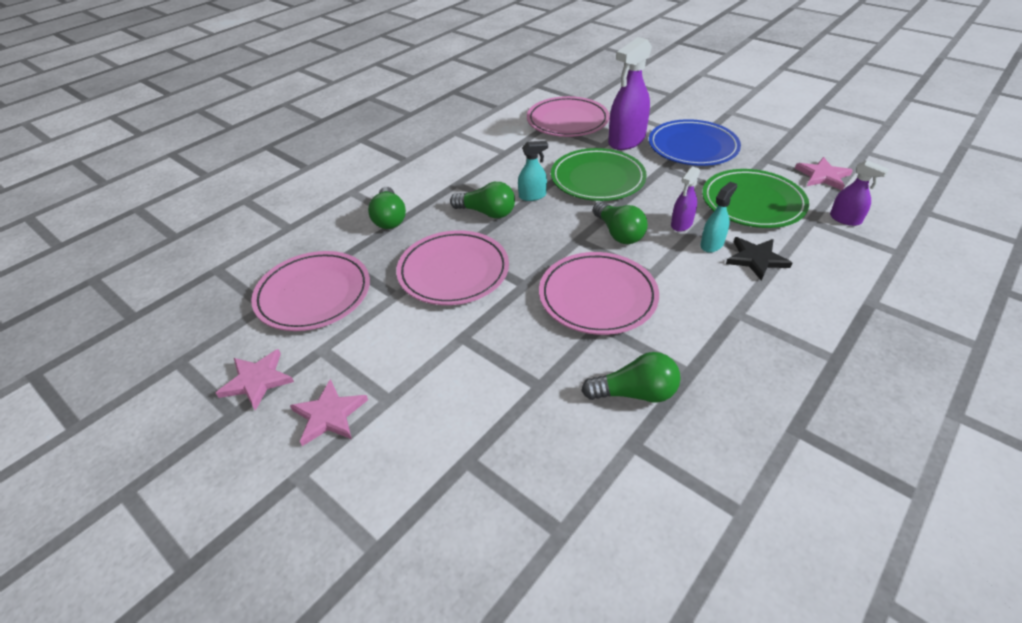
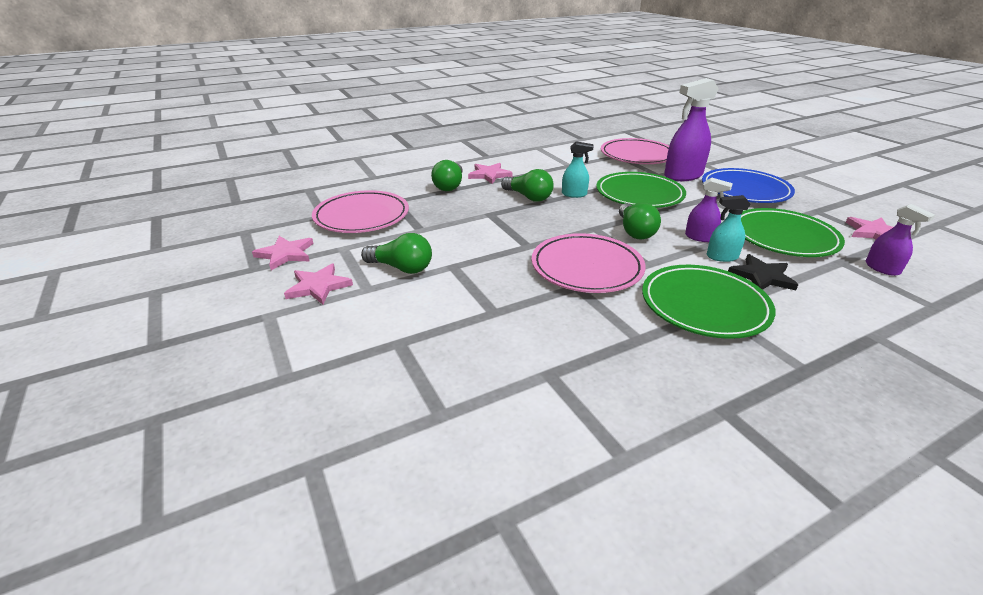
camera: 20 degrees right, 10 degrees down
(425, 189) = (489, 175): none -> pink star
(453, 271) = (475, 226): pink plate -> none
(635, 393) = (576, 339): green light bulb -> green light bulb (401, 268)
(681, 224) = (700, 237): purple spray bottle -> purple spray bottle turned 120 degrees counterclockwise
(712, 244) = (721, 257): turquoise spray bottle -> turquoise spray bottle turned 150 degrees counterclockwise
(725, 311) = (704, 305): none -> green plate

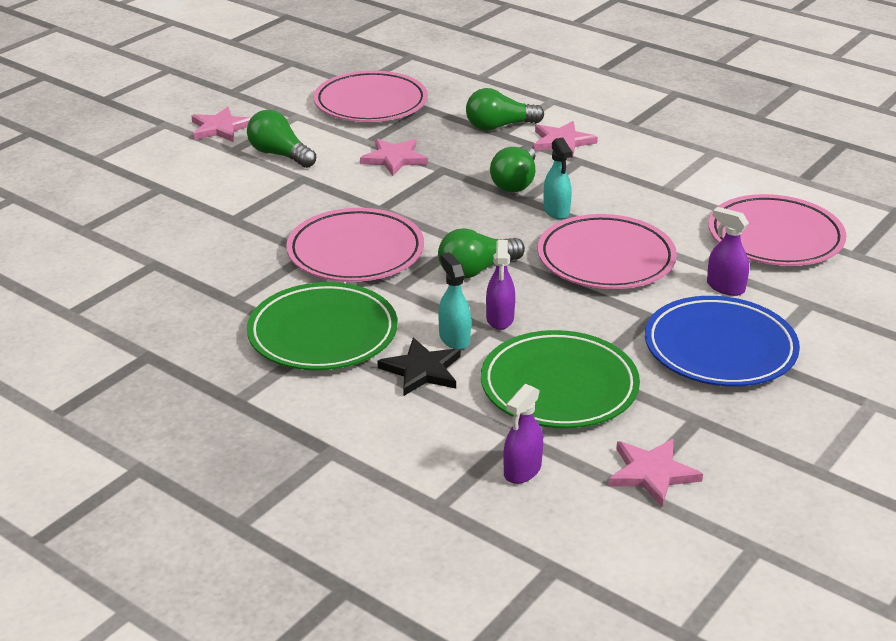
camera: 65 degrees right, 0 degrees up
(285, 254) = (264, 95): pink star -> pink star (394, 159)
(401, 268) = (279, 155): green light bulb -> green light bulb turned 135 degrees clockwise
(639, 194) = (606, 259): green plate -> pink plate
(683, 176) = (725, 287): purple spray bottle -> purple spray bottle, size x0.54

